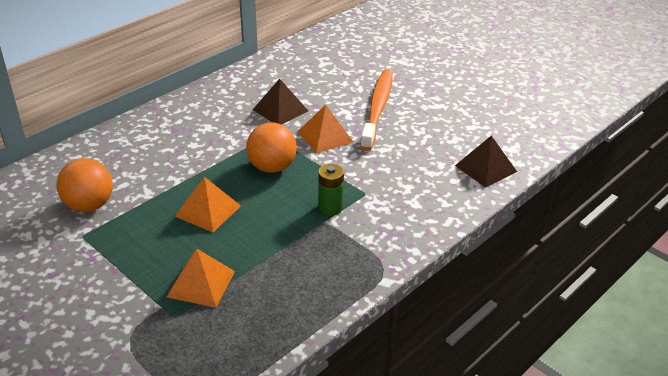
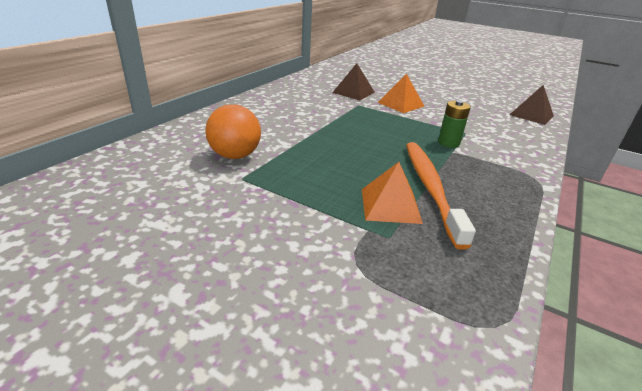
camera: 15 degrees left, 5 degrees down
(208, 211) = (349, 152): orange pyramid -> none
(272, 167) = (378, 122): orange ball -> none
(378, 108) = (422, 89): orange toothbrush -> orange toothbrush (430, 187)

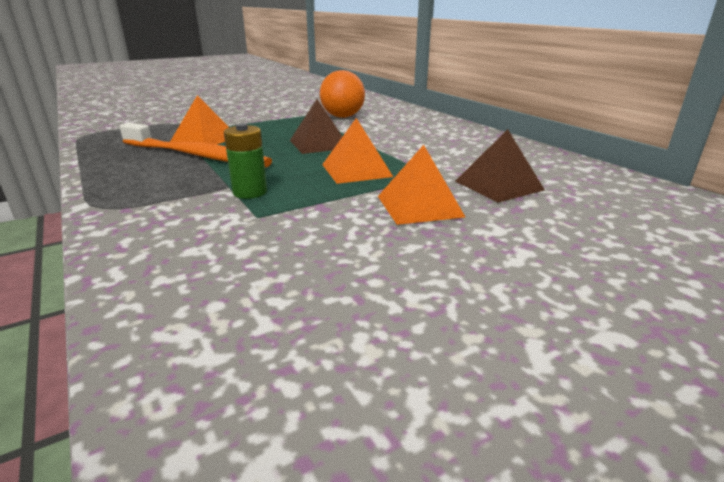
camera: 120 degrees right, 5 degrees down
(376, 123) = (356, 170): none -> orange pyramid
(531, 115) = (214, 368): brown pyramid -> brown pyramid (319, 144)

